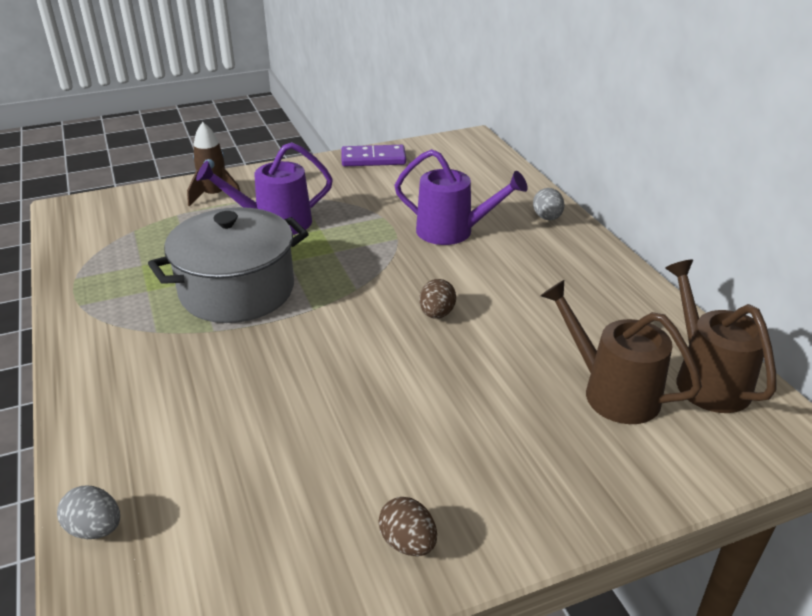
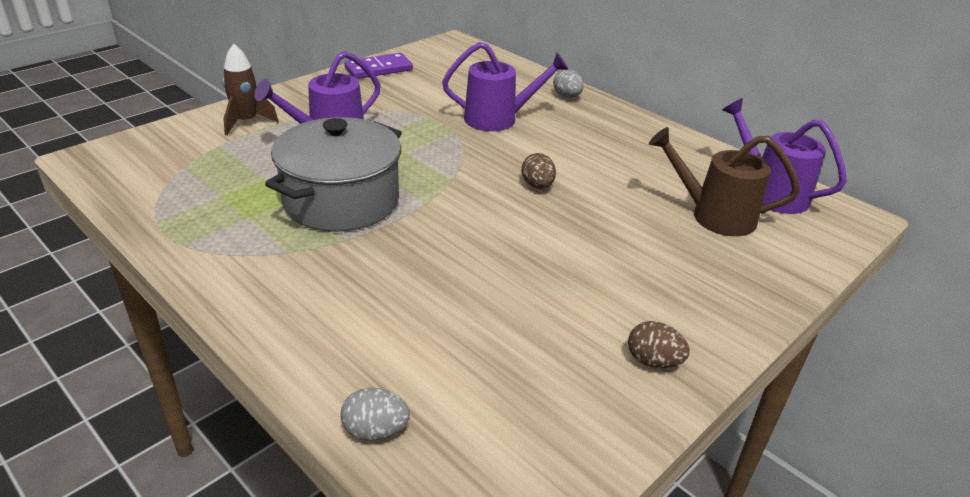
camera: 25 degrees left, 0 degrees up
(706, 379) = (770, 192): brown watering can -> purple watering can

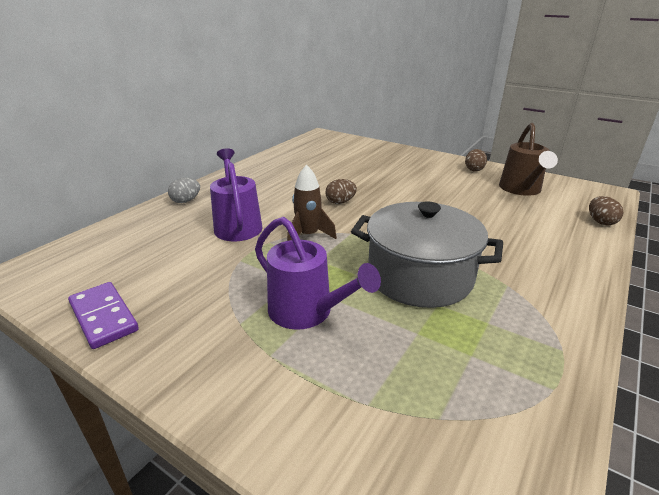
camera: 100 degrees left, 5 degrees down
(246, 122) = (294, 400): brown rocket -> brown rocket (308, 235)
(375, 431) = (600, 222): grey egg -> brown egg
(714, 215) = (341, 158): brown watering can -> brown watering can (521, 190)
(770, 192) = (308, 147): purple watering can -> none

